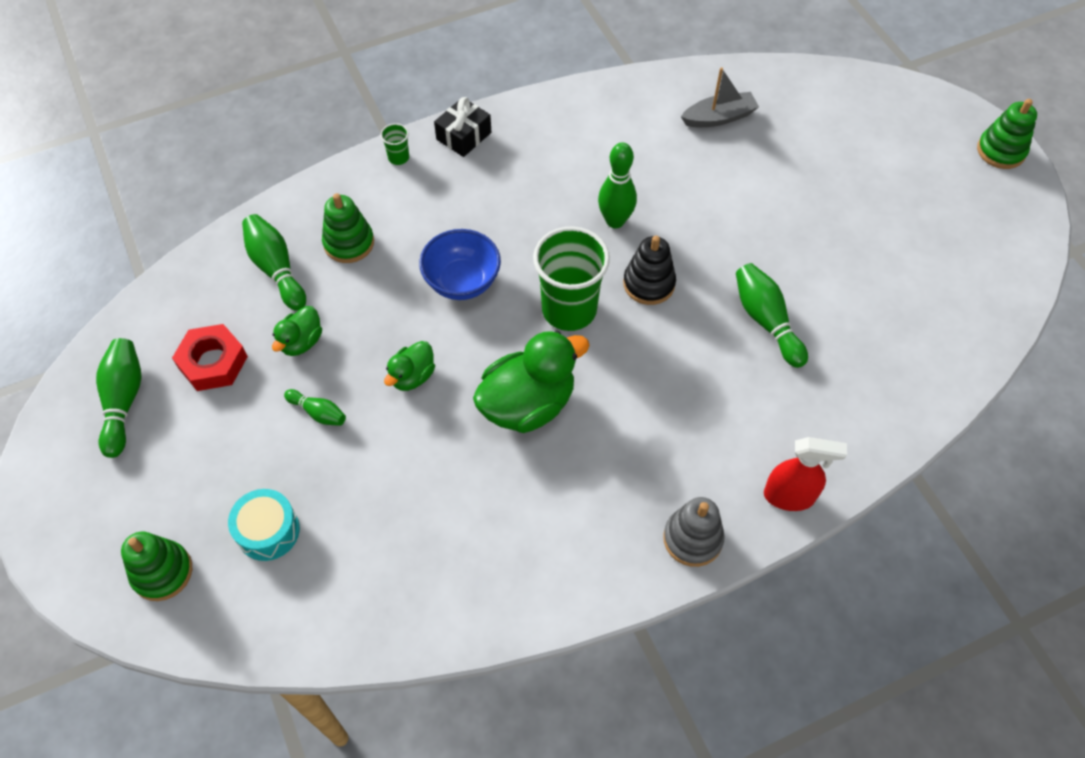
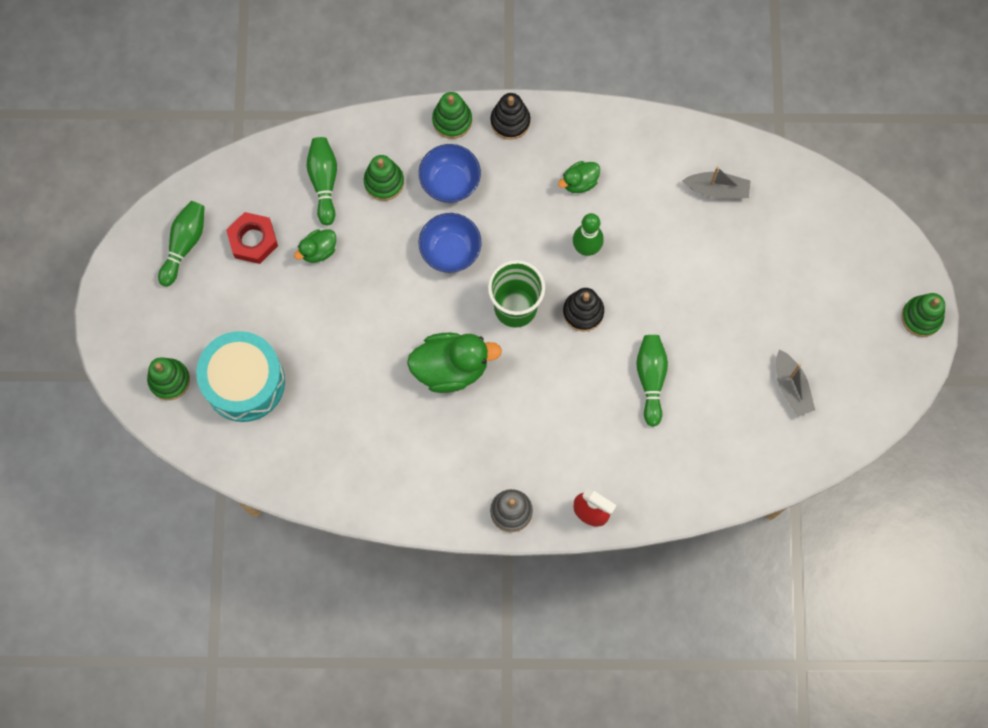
camera: 25 degrees right, 15 degrees up
(268, 531) = (244, 382): turquoise drum -> turquoise drum, size x1.86
(318, 413) = (308, 311): green bowling pin -> none
(398, 157) = (452, 120): green cup -> green stacking toy
(412, 376) = (382, 311): green duck -> green duck (579, 182)
(426, 215) = (450, 182): none -> blue bowl
(463, 136) = (510, 121): black gift -> black stacking toy
(921, 267) = (791, 387): none -> grey boat

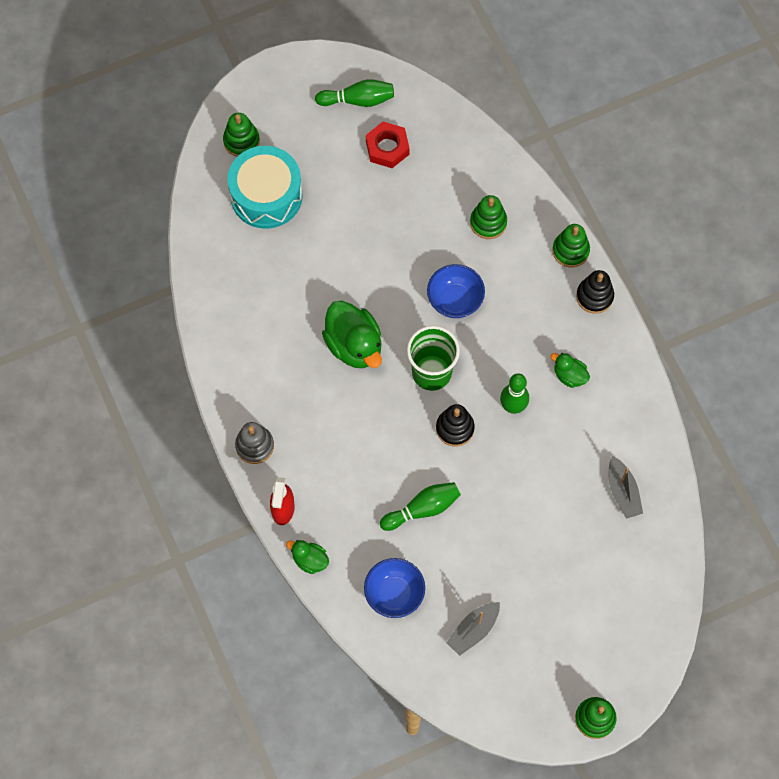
camera: 65 degrees right, 5 degrees down
(318, 250) = (403, 200): green duck -> green duck (310, 560)
(324, 182) = (464, 177): green bowling pin -> none
(450, 182) = (515, 273): blue bowl -> blue bowl (394, 593)

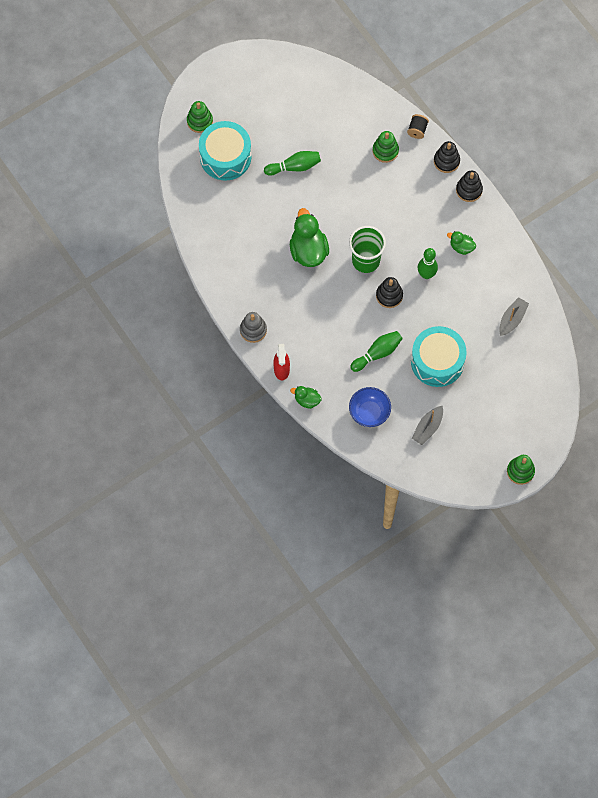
camera: 10 degrees left, 0 degrees up
(354, 345) = (308, 250): green duck -> green duck turned 150 degrees counterclockwise
(358, 100) = (276, 79): green bowling pin -> green bowling pin (294, 167)
(387, 148) = (304, 110): red nut -> none
(455, 300) = (372, 208): blue bowl -> none
(505, 535) = (437, 361): none -> turquoise drum
(538, 201) = (417, 130): none -> black spool
(570, 250) = (446, 161): green stacking toy -> black stacking toy
(622, 492) = (512, 319): grey boat -> grey boat turned 120 degrees counterclockwise

